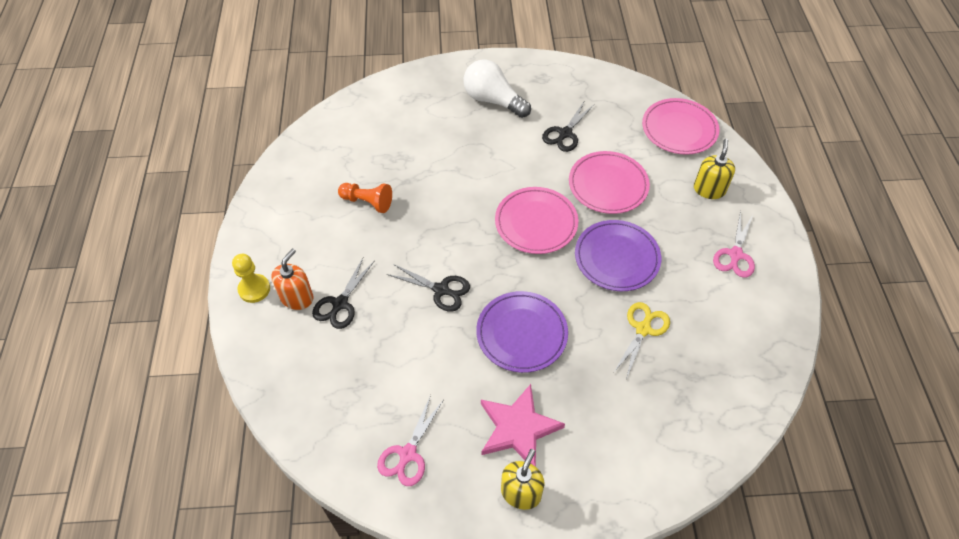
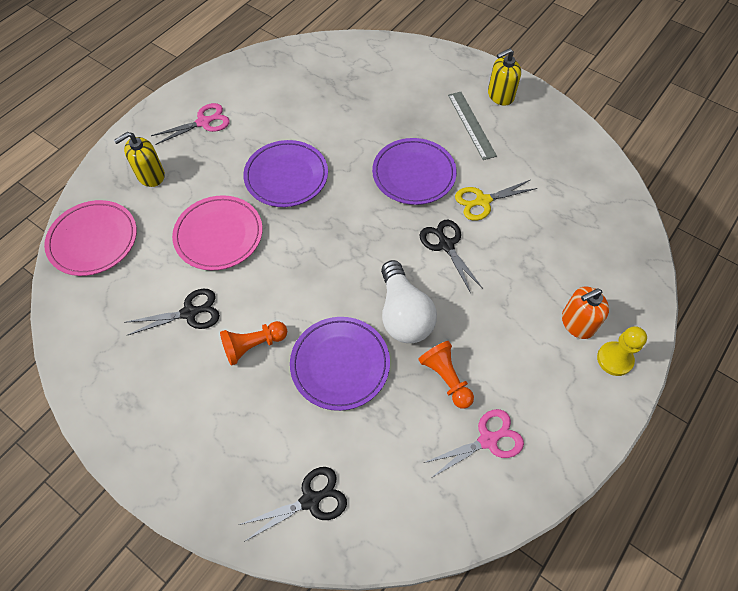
camera: 140 degrees left, 5 degrees up
(340, 304) = (541, 291): black scissors -> black scissors (310, 500)
(408, 454) = (558, 156): pink scissors -> pink scissors (488, 440)
(442, 167) = (340, 364): none -> purple plate
(493, 100) = (208, 412): white light bulb -> white light bulb (403, 314)
(506, 143) = (253, 345): none -> orange pawn
(518, 428) = (471, 125): pink star -> grey ruler
(536, 223) = (314, 246): pink plate -> none
(643, 329) = (327, 123): yellow scissors -> yellow scissors (483, 201)

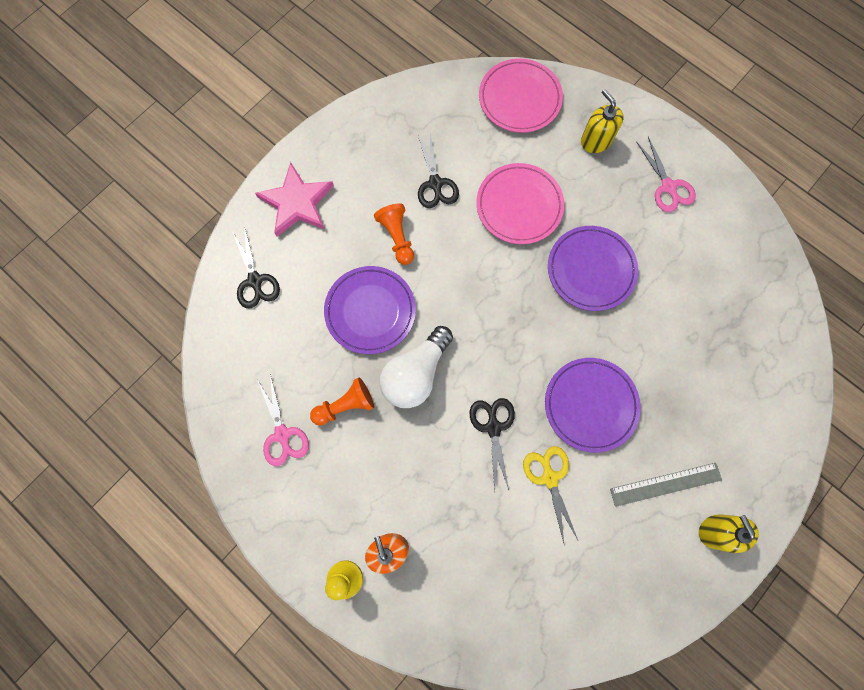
camera: 95 degrees right, 15 degrees up
(207, 463) = (297, 203): none -> pink star
(403, 314) = (416, 374): white light bulb -> white light bulb turned 45 degrees counterclockwise
(446, 245) = (493, 427): black scissors -> black scissors turned 75 degrees counterclockwise

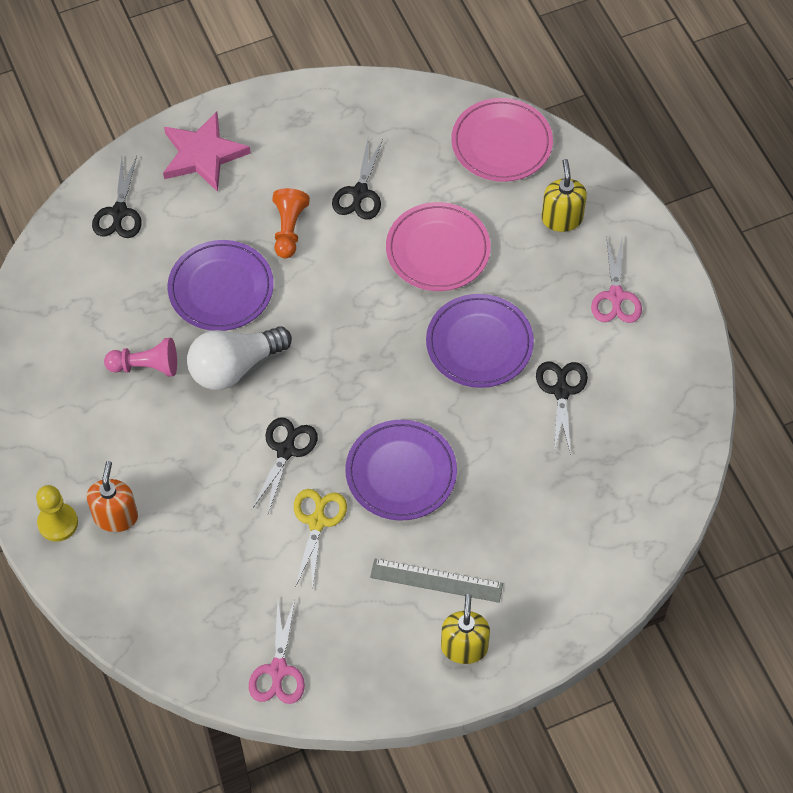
camera: 25 degrees right, 15 degrees down
(282, 434) = (68, 366): pink scissors -> pink scissors (278, 670)
(345, 405) = (146, 366): orange pawn -> pink pawn
(671, 282) = (561, 391): none -> black scissors

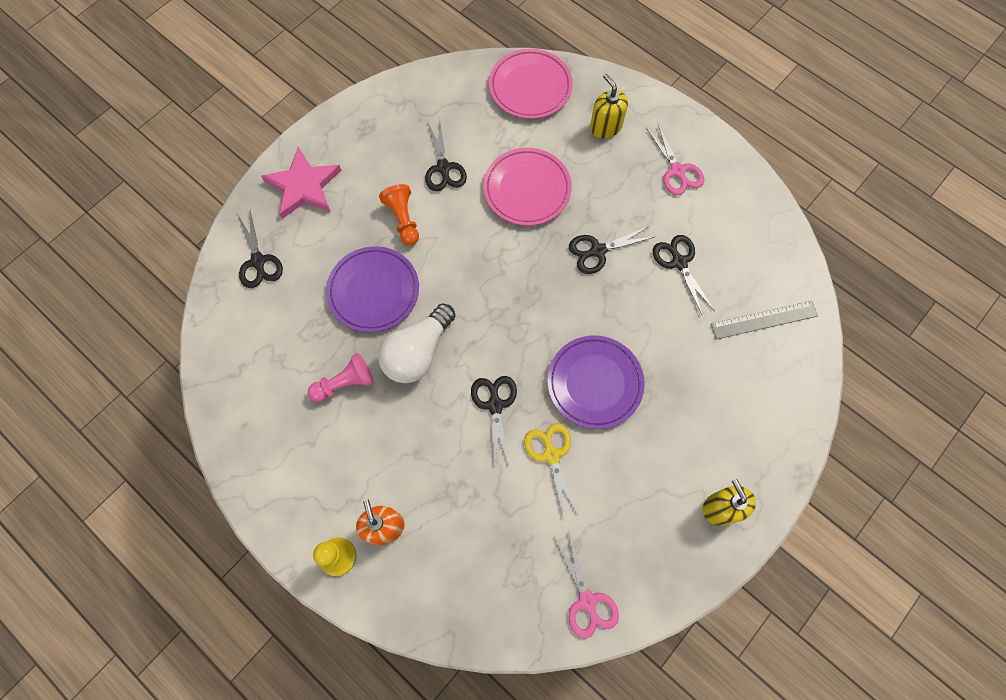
camera: 25 degrees left, 10 degrees up
(436, 581) = (670, 462): grey ruler -> grey ruler (764, 320)
(479, 344) = (598, 251): purple plate -> black scissors

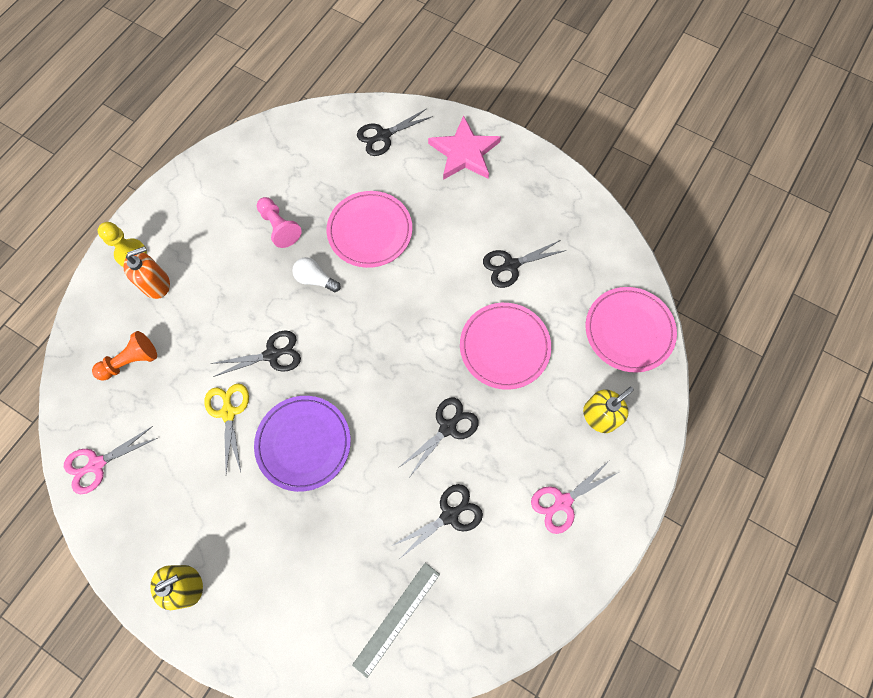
camera: 80 degrees right, 0 degrees up
(373, 291) = (370, 231): purple plate -> pink plate
(403, 219) = (447, 241): orange pawn -> orange pawn (131, 361)
(417, 352) = (315, 279): white light bulb -> white light bulb, size x0.56
(551, 455) = (228, 413): yellow scissors -> yellow scissors turned 75 degrees counterclockwise
(598, 251) = (447, 428): black scissors -> black scissors turned 75 degrees clockwise
(764, 320) = (396, 618): grey ruler -> grey ruler turned 60 degrees clockwise

